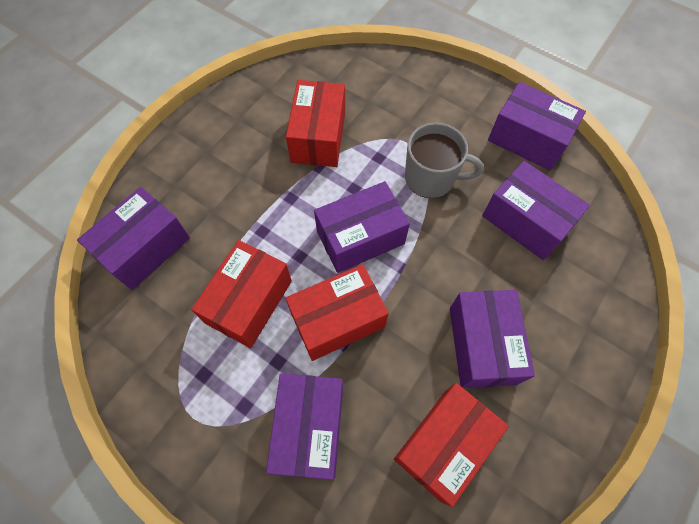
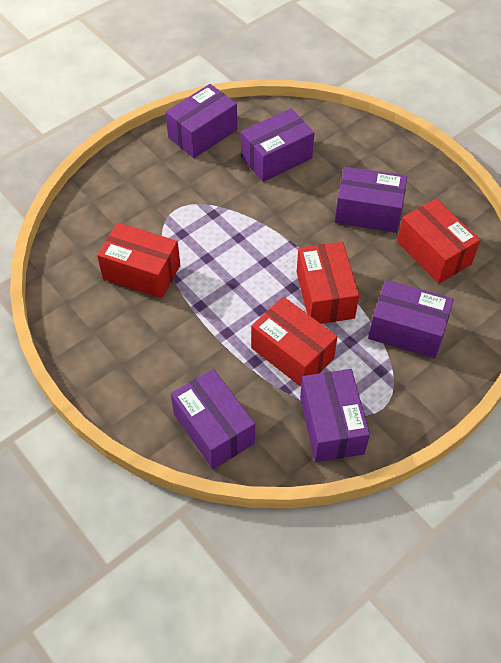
camera: 75 degrees left, 10 degrees down
(360, 237) = (256, 264): purple box -> purple box (331, 425)
(431, 178) = (216, 203): grey mug -> none

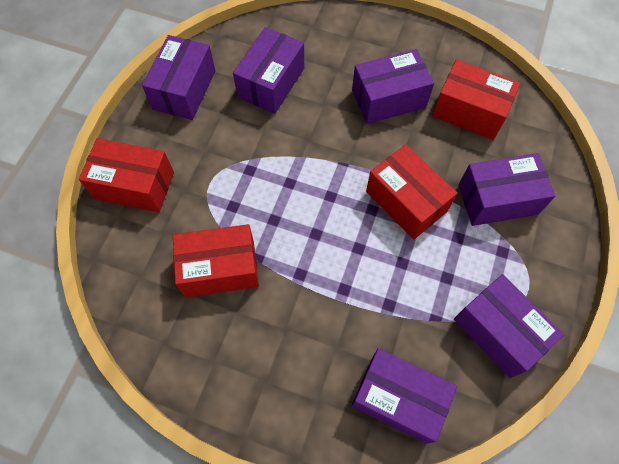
camera: 30 degrees left, 10 degrees up
(292, 353) = (416, 277): red box -> red box (134, 185)

